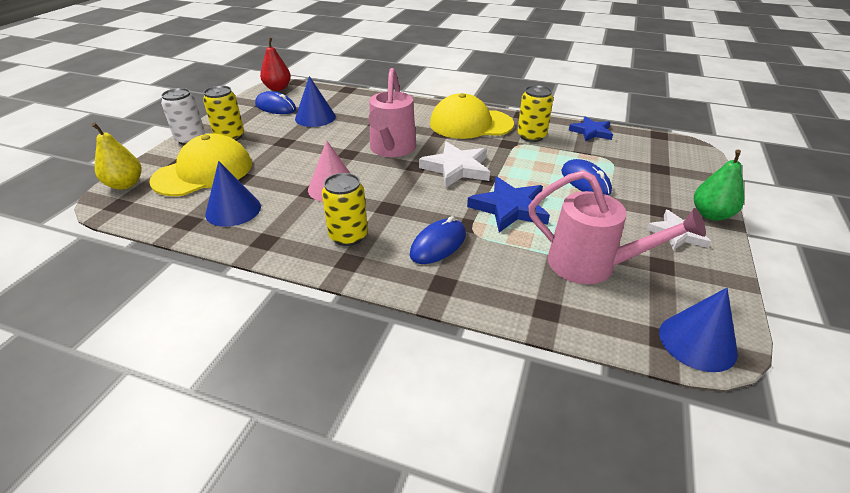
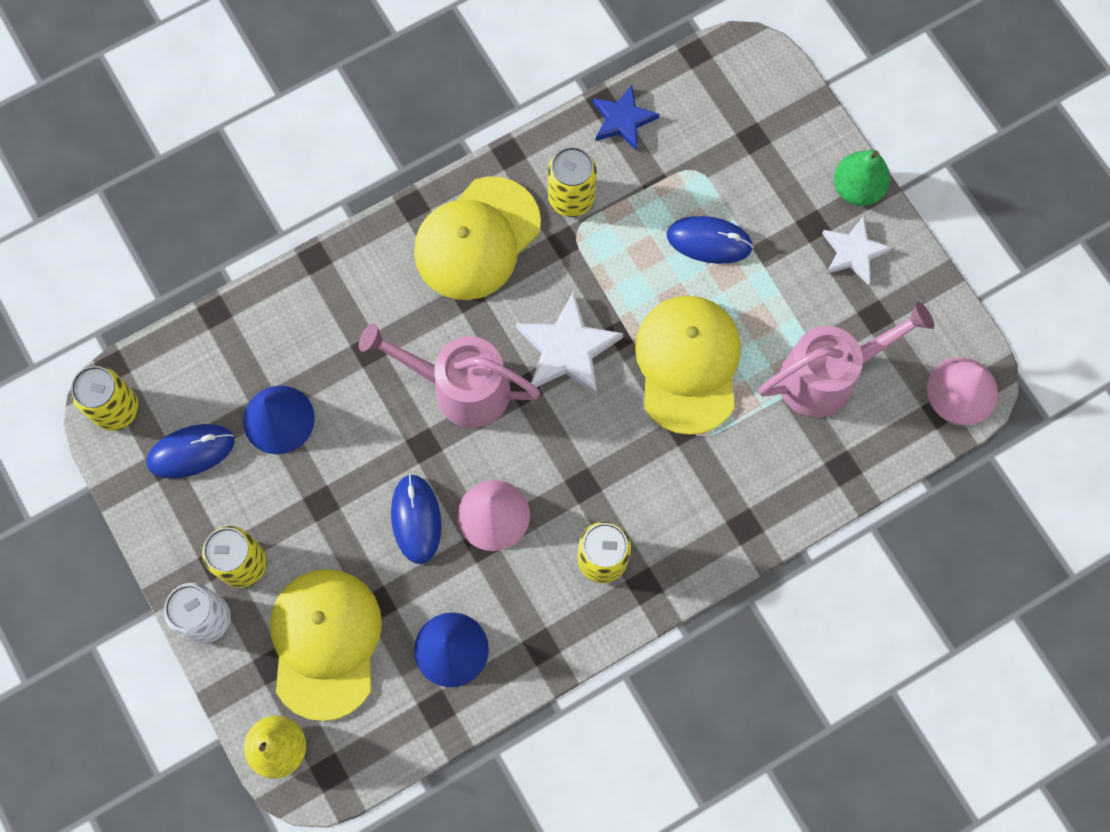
camera: 50 degrees left, 35 degrees up
(278, 88) = (116, 409): red pear -> yellow can
(391, 149) = (459, 387): pink watering can -> pink watering can turned 150 degrees clockwise
(438, 244) = (687, 484): blue mouse -> blue mouse (416, 519)
(509, 208) = (688, 364): blue star -> yellow cap
(697, 342) = (962, 391): blue cone -> pink cone

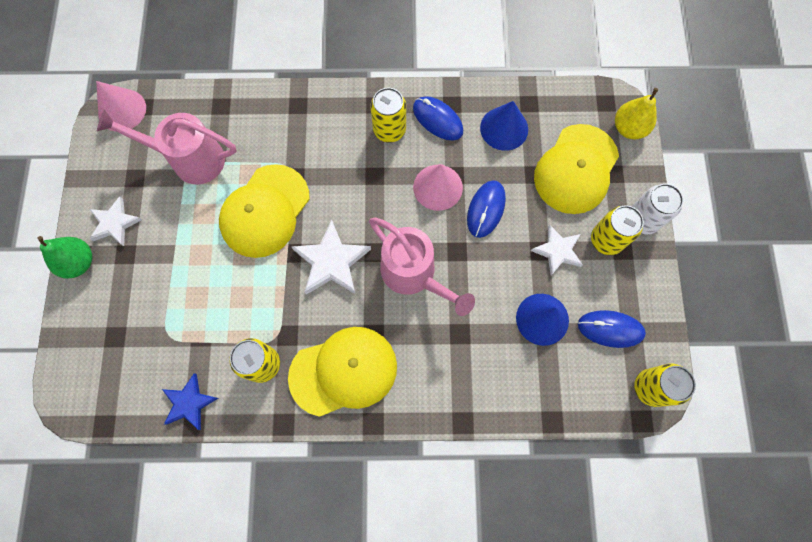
camera: 150 degrees left, 0 degrees up
(298, 514) = (557, 251): none -> white star
(709, 241) = (196, 281): blue mouse -> blue mouse (437, 120)

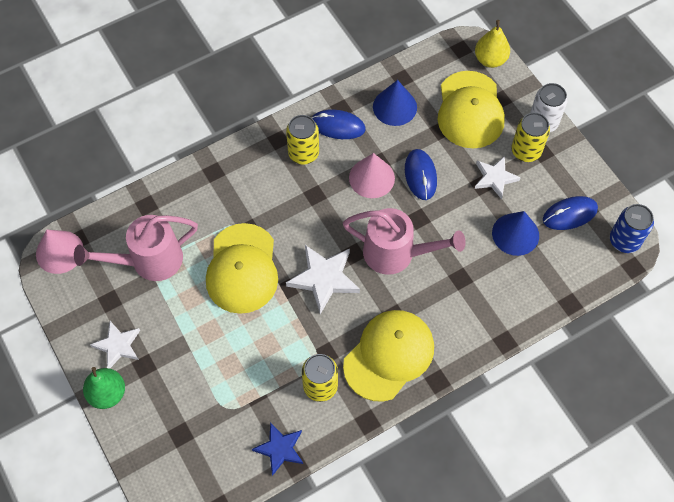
camera: 30 degrees left, 10 degrees down
(650, 388) = (624, 240): yellow can -> blue can

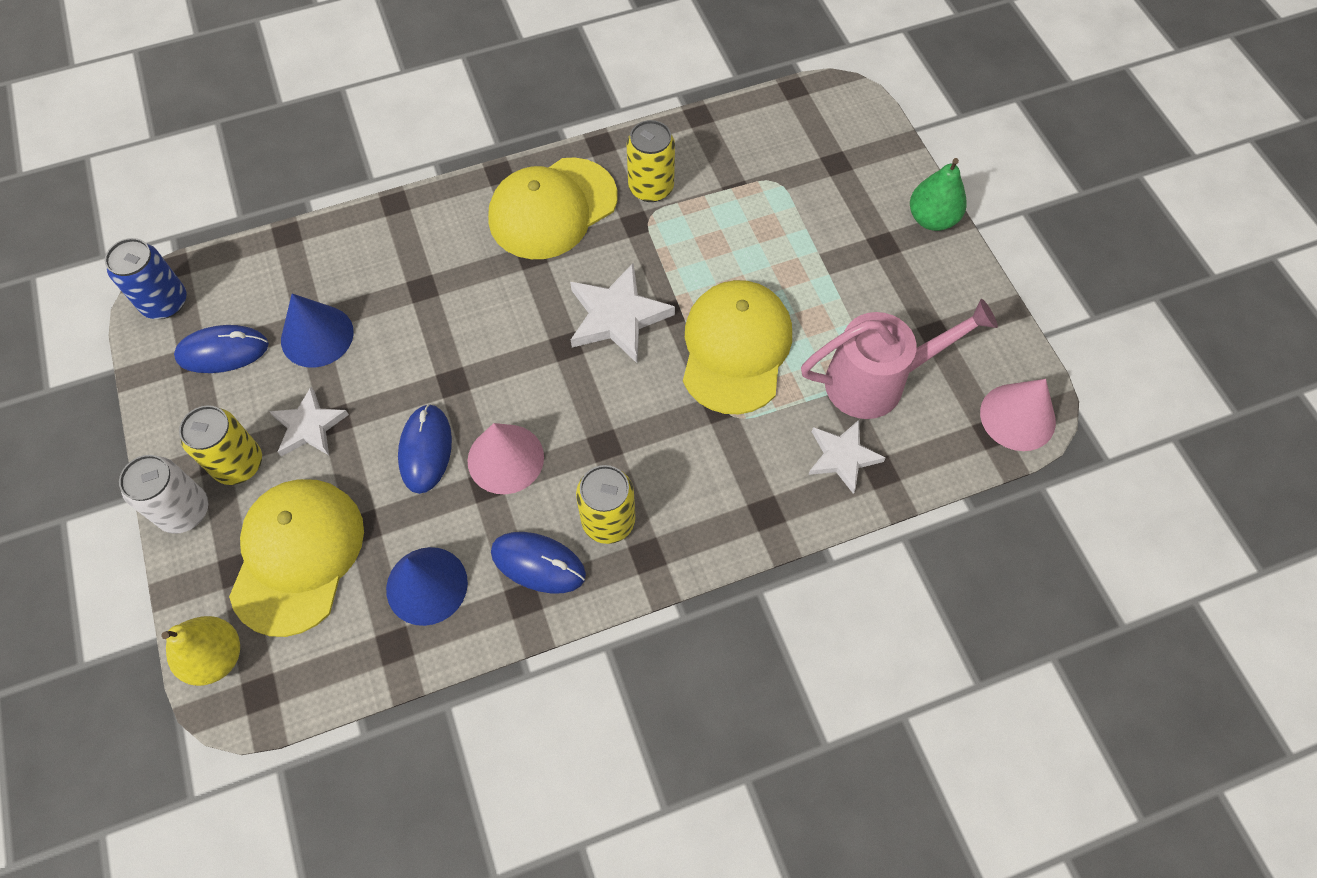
camera: 170 degrees left, 0 degrees up
(118, 345) = (920, 273): white star -> white star (842, 457)
(280, 449) = (714, 131): blue star -> none
(397, 254) = (502, 334): pink watering can -> none

